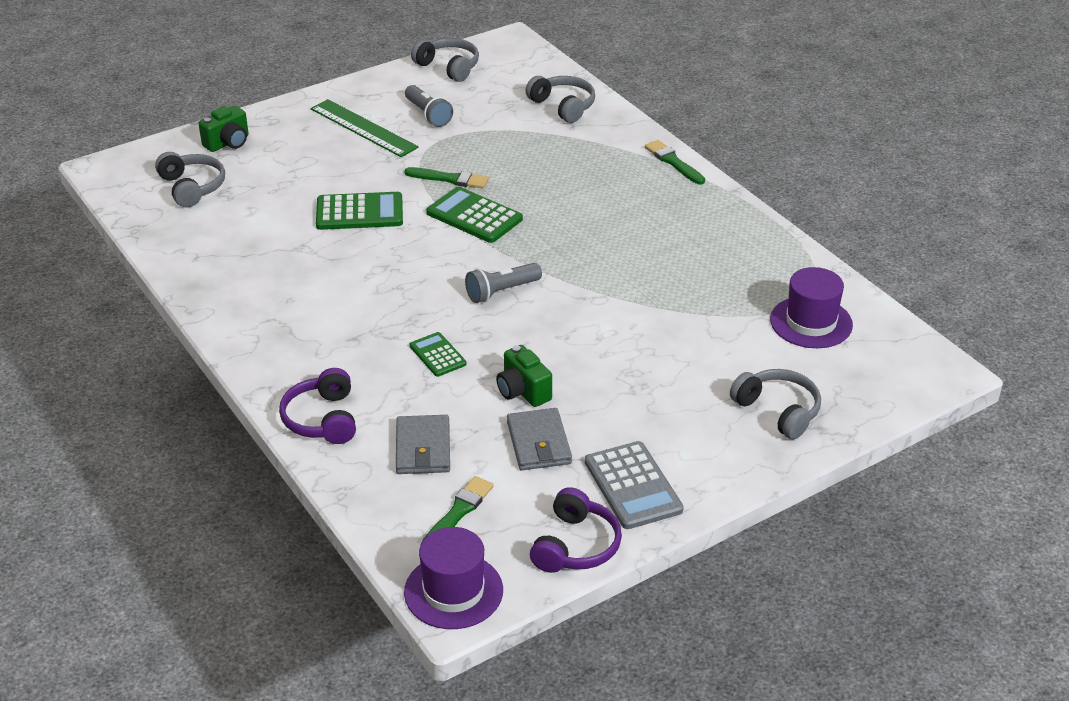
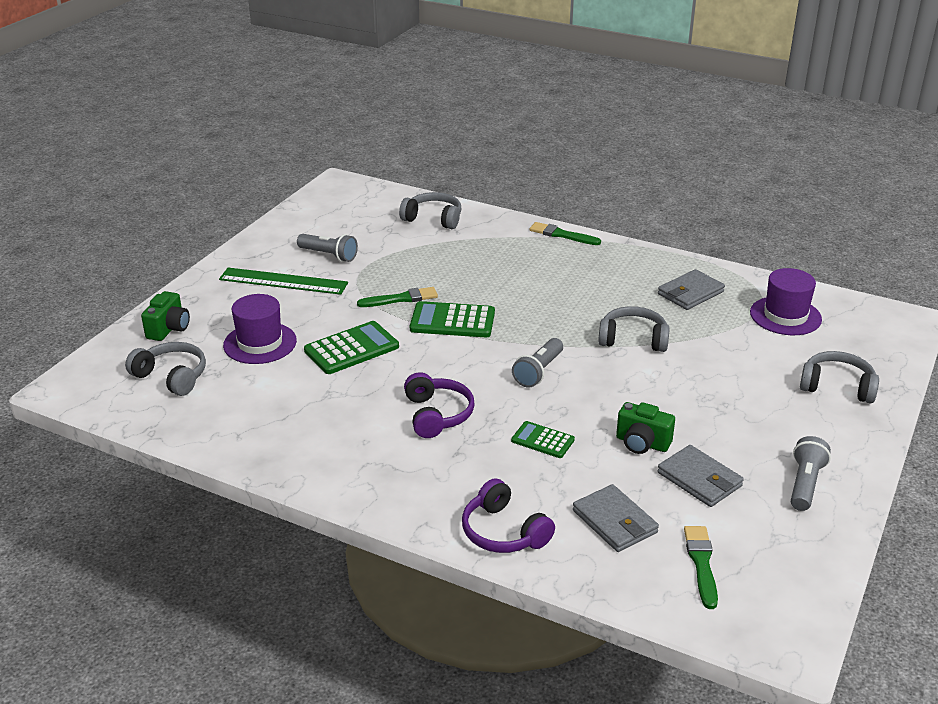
camera: 30 degrees left, 5 degrees down
(448, 67) = (307, 215): grey headphones -> grey headphones (633, 339)
(453, 591) = (771, 631): purple hat -> purple hat (260, 343)
(575, 546) = (818, 549): purple headphones -> purple headphones (437, 415)
(632, 486) = (805, 484): grey calculator -> grey flashlight
(737, 265) = (690, 293): none -> grey wallet

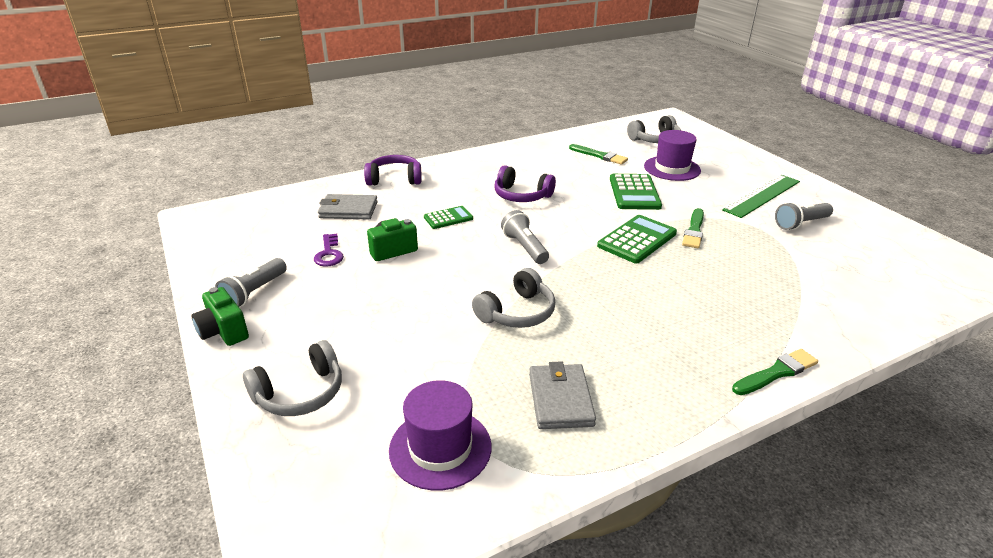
camera: 125 degrees right, 0 degrees up
(169, 329) = (716, 149): green camera -> green camera (224, 332)
(433, 219) = (864, 300): grey headphones -> none
(699, 479) = (329, 254): grey wallet -> purple key
(701, 563) = (277, 220): green brush -> green brush (599, 156)
(805, 484) = (254, 292): grey flashlight -> grey flashlight turned 60 degrees clockwise

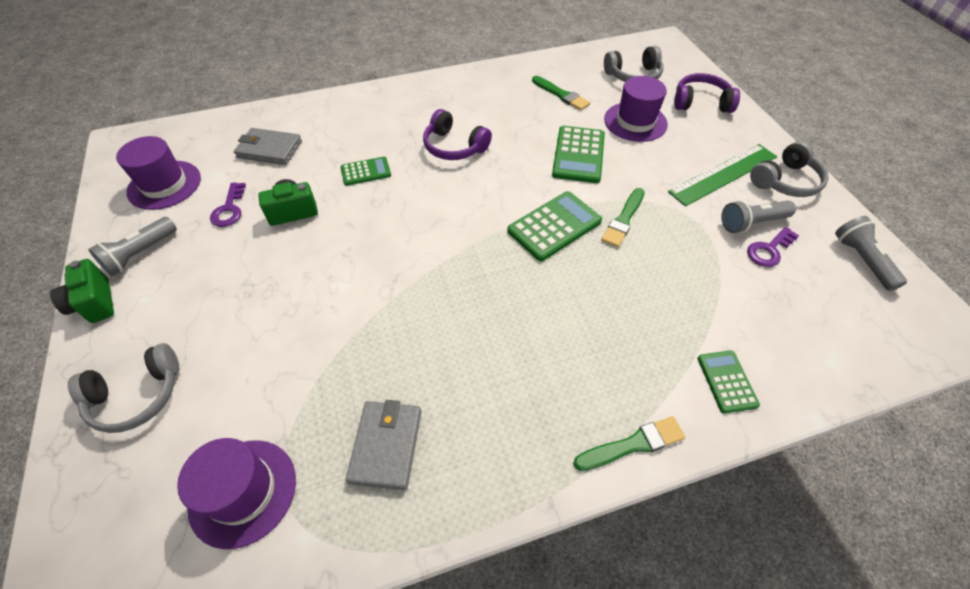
camera: 10 degrees right, 20 degrees up
(255, 242) = (164, 185): none -> purple hat
(394, 179) = (331, 109): purple headphones -> purple headphones (701, 103)
(517, 312) = (387, 316): grey headphones -> grey headphones (785, 181)
(525, 247) = (429, 223): grey flashlight -> grey flashlight (861, 260)
(823, 239) = (769, 250): none -> purple key
(832, 324) = (727, 381): none -> green calculator

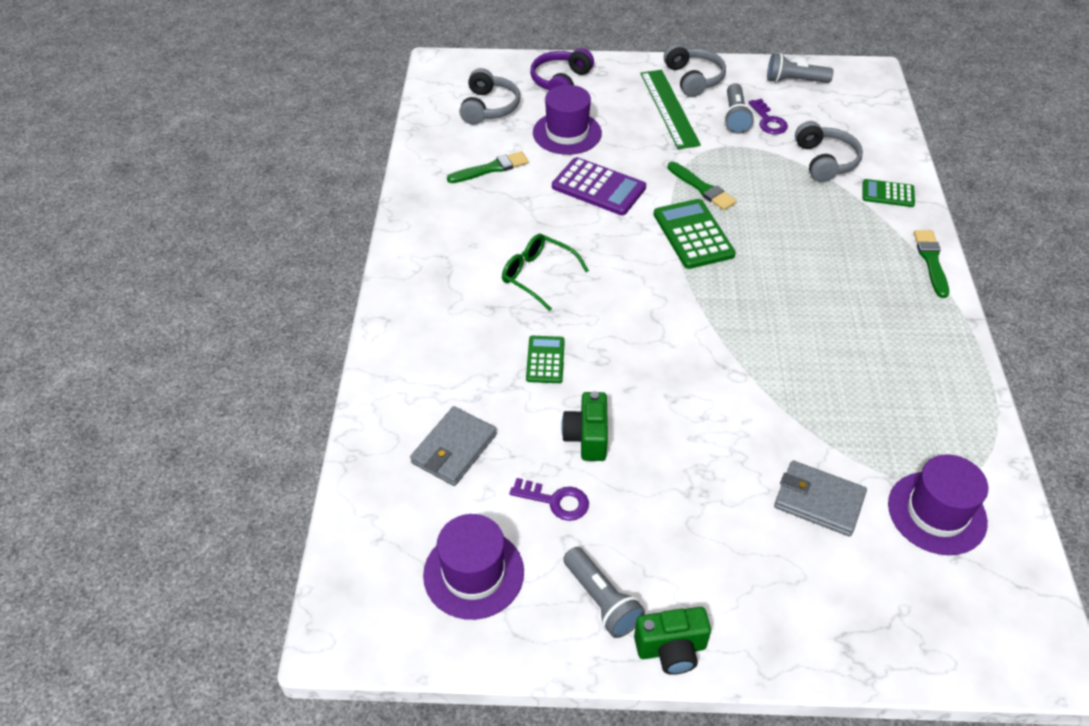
camera: 70 degrees left, 5 degrees down
(137, 395) = (817, 599): grey headphones -> grey headphones (825, 161)
(386, 445) = (908, 406): grey wallet -> grey wallet (818, 501)
(454, 147) = (538, 275): purple headphones -> green glasses
(578, 155) = (598, 187): green calculator -> purple calculator

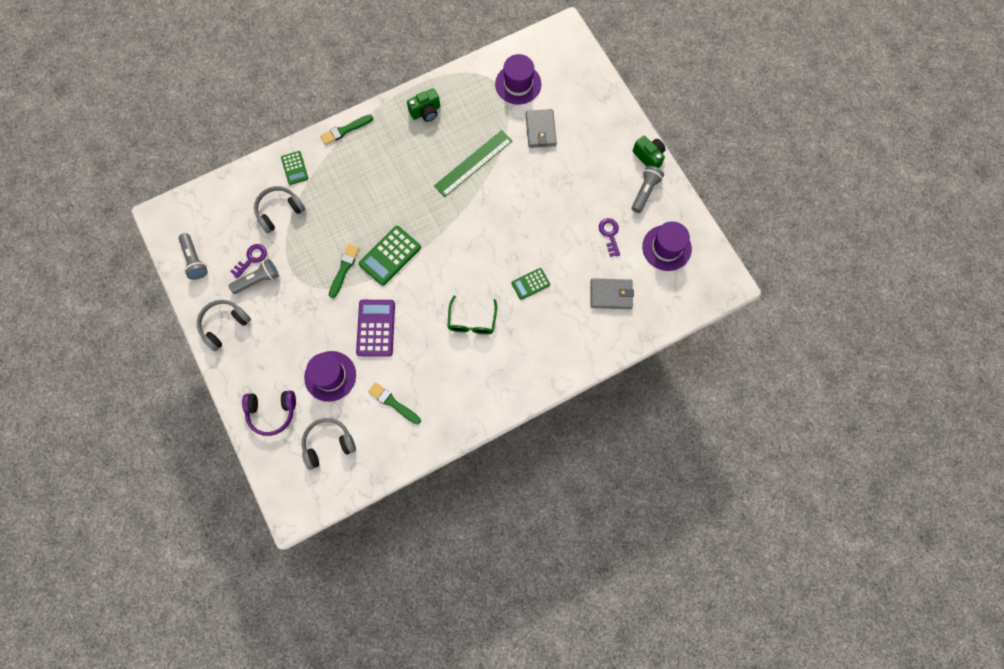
camera: 120 degrees left, 25 degrees up
(587, 437) = (566, 239): green camera -> green camera (426, 112)
(669, 108) = (268, 325): green ruler -> green ruler (473, 163)

